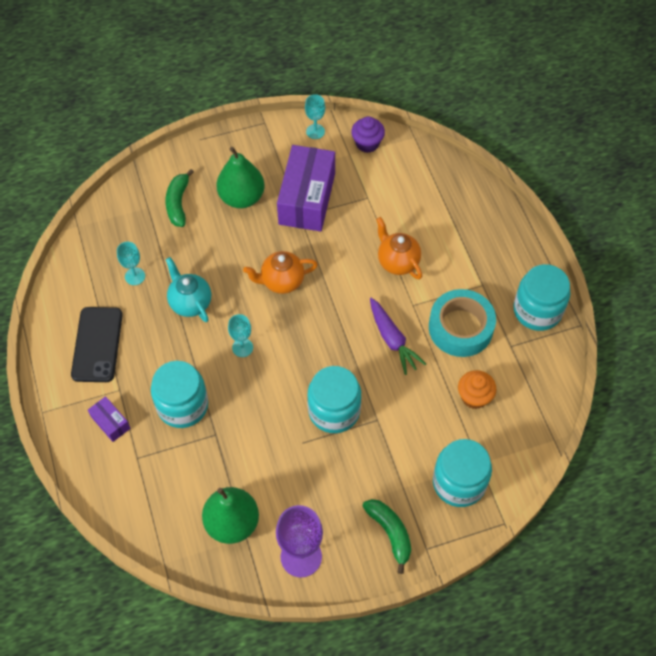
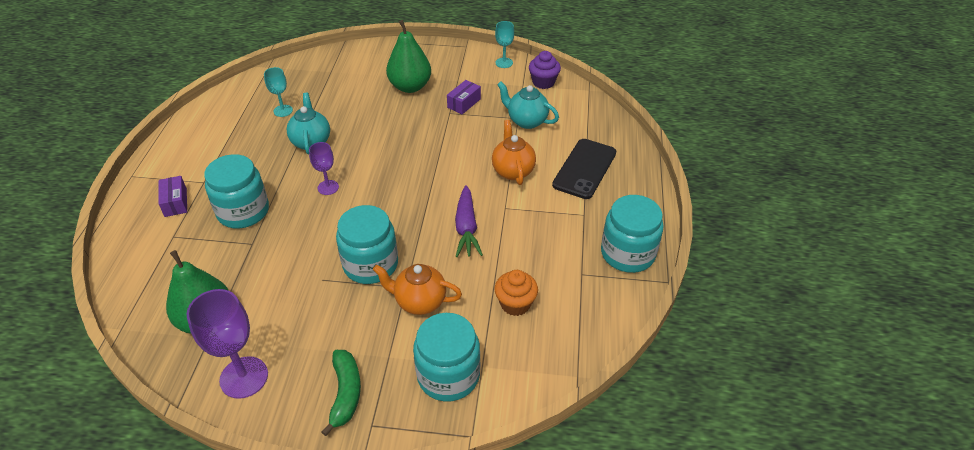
camera: 25 degrees right, 15 degrees down
(97, 344) = (214, 145): black phone -> black phone (584, 169)
(178, 203) = (356, 75): green banana -> none
(242, 347) = (328, 187): turquoise goblet -> purple goblet
(281, 281) = (399, 152): orange teapot -> orange teapot (419, 301)
(307, 199) = (464, 103): purple box -> purple box, size x0.45
(378, 198) = (526, 121): none -> turquoise teapot
(460, 328) = (539, 241): turquoise tape -> none

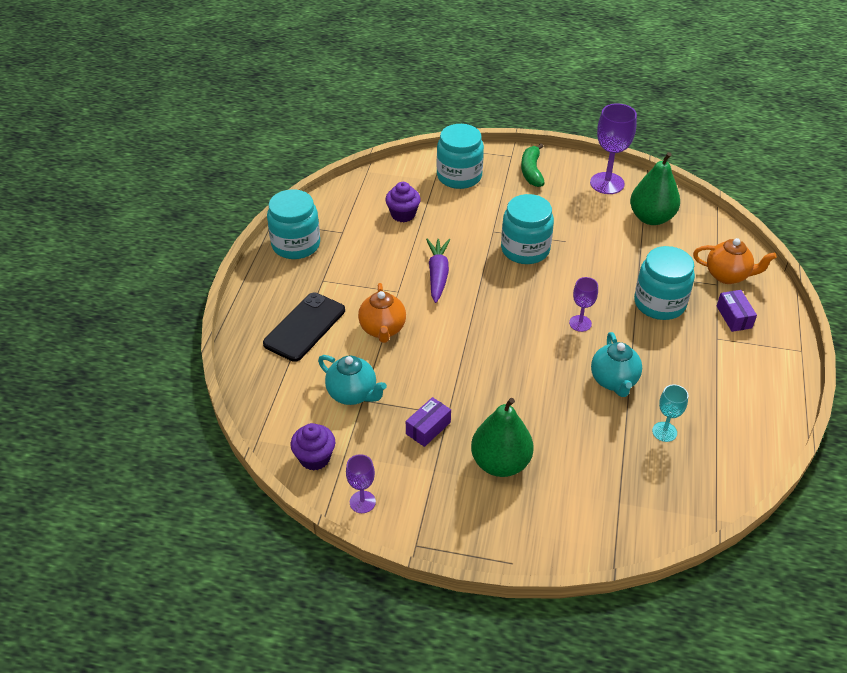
camera: 175 degrees left, 0 degrees up
(419, 301) = (481, 220): orange teapot -> orange teapot (727, 275)
(504, 63) = (362, 502): turquoise goblet -> purple goblet
(515, 304) = (403, 214): orange cupcake -> purple cupcake

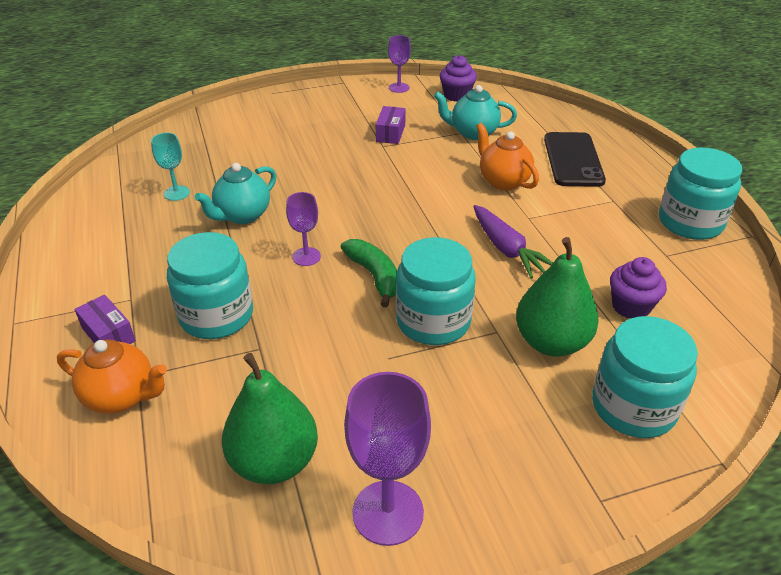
camera: 150 degrees right, 5 degrees down
(500, 463) = (315, 132): green pear -> green pear (551, 342)
(531, 171) = (536, 477): green banana -> green banana (374, 276)
(614, 381) = (242, 215): turquoise teapot -> turquoise teapot turned 105 degrees counterclockwise
(727, 275) = (122, 397): orange teapot -> orange teapot turned 150 degrees counterclockwise

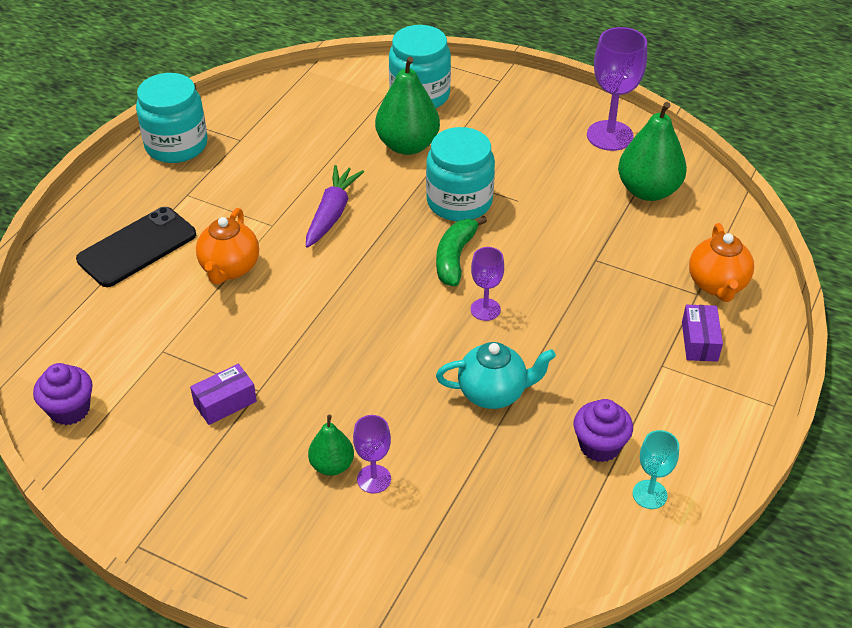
camera: 135 degrees left, 5 degrees up
(122, 397) = (717, 285): orange teapot -> orange teapot turned 150 degrees counterclockwise
(176, 193) = (529, 473): turquoise goblet -> turquoise goblet (649, 494)
(216, 315) = (605, 304): turquoise jar -> none
(296, 142) = (332, 465): none -> green pear
(399, 88) = (99, 477): purple goblet -> purple goblet (374, 479)
(473, 133) = (154, 341): turquoise teapot -> none
(631, 306) = (325, 131): purple cupcake -> purple cupcake (599, 446)

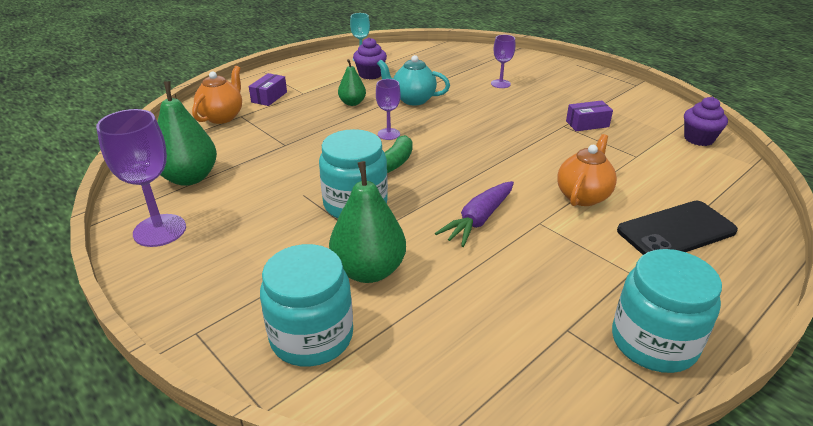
camera: 160 degrees left, 10 degrees down
(332, 465) = (523, 91): green pear -> green pear (352, 103)

